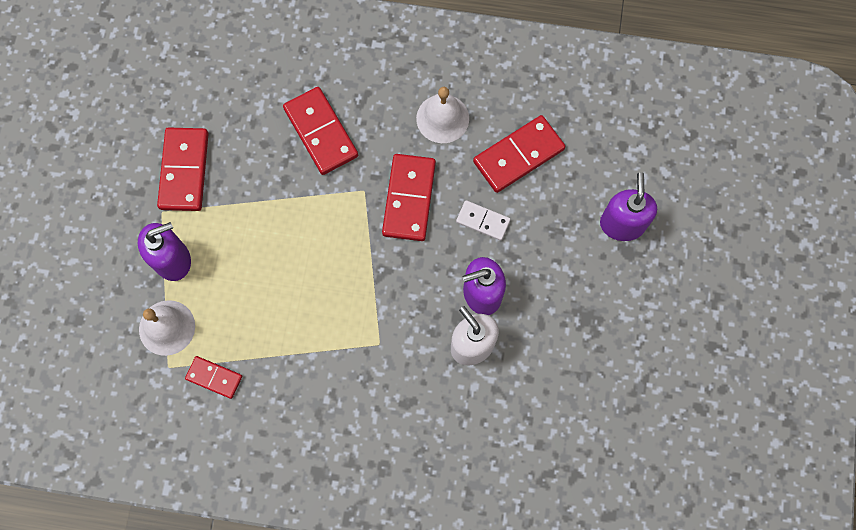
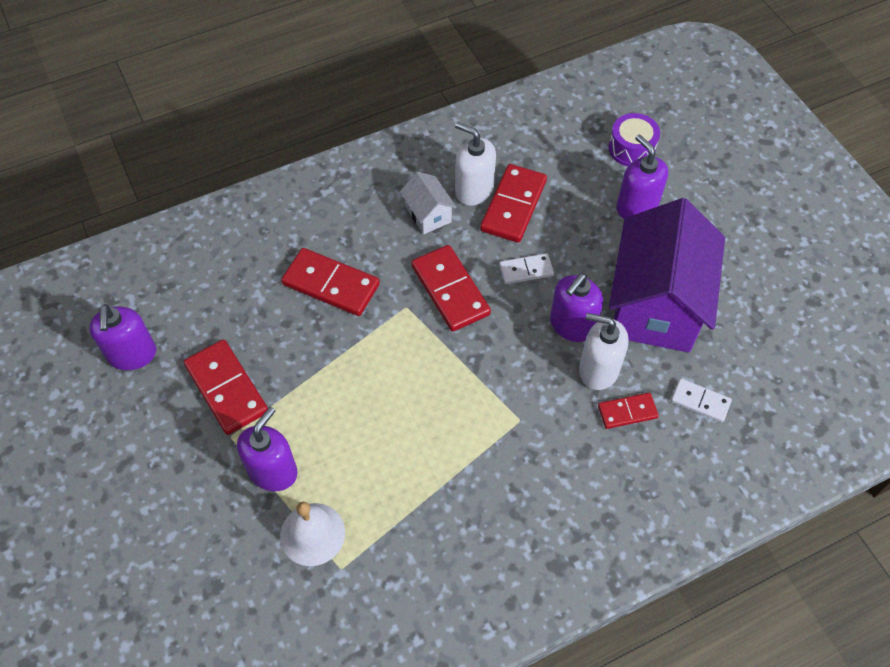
camera: 35 degrees left, 15 degrees down
(136, 96) = (132, 354): none -> purple soap dispenser
(214, 377) = (393, 548): red domino -> red domino (627, 412)
(442, 118) = (428, 214): white bell -> white house
(497, 119) = (474, 190): none -> white soap dispenser
(531, 426) = (700, 401): none -> white domino
(564, 322) = (656, 304): none -> purple house
(664, 166) = (631, 148): none -> purple drum

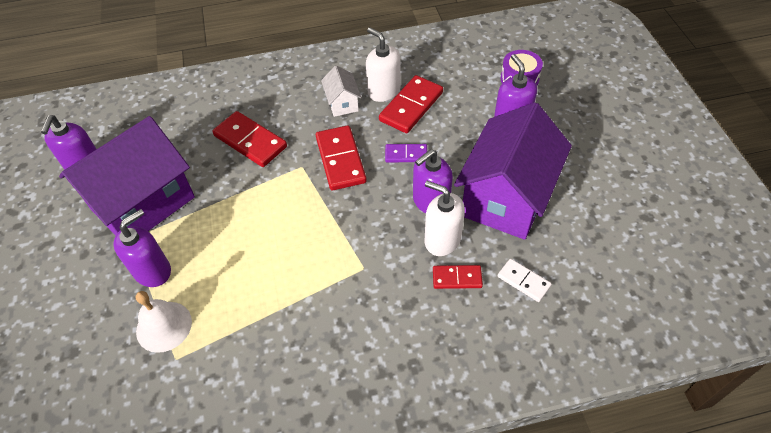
camera: 15 degrees right, 5 degrees down
(227, 388) = (143, 203): red domino -> purple house
(526, 270) = (406, 154): white domino -> purple domino

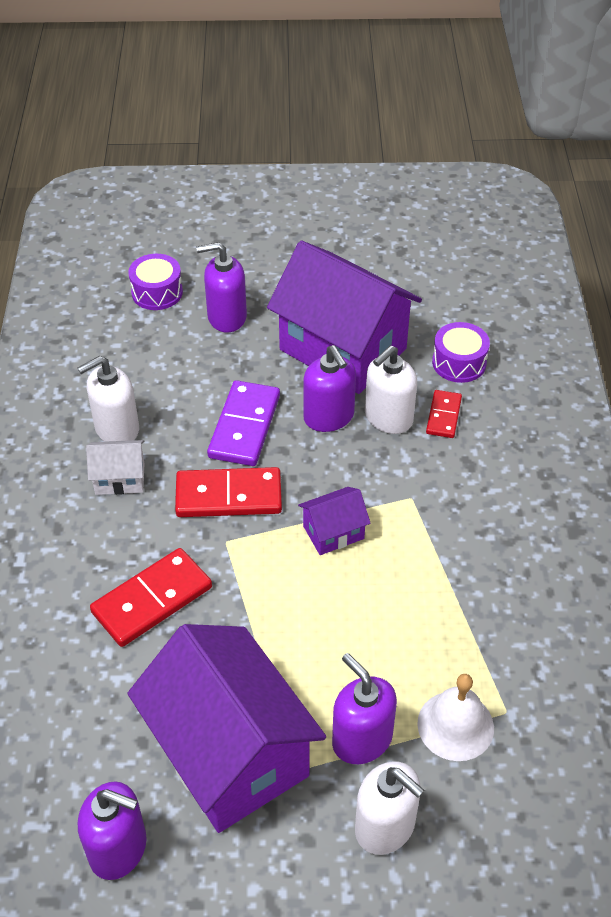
camera: 80 degrees left, 5 degrees down
(90, 295) = (385, 826): none -> white soap dispenser
(320, 224) = (333, 532): none -> purple house
(406, 154) = (244, 426): purple domino -> purple domino, size x1.75
(411, 106) = (159, 405): red domino -> none
(523, 281) = (459, 363): white domino -> purple drum

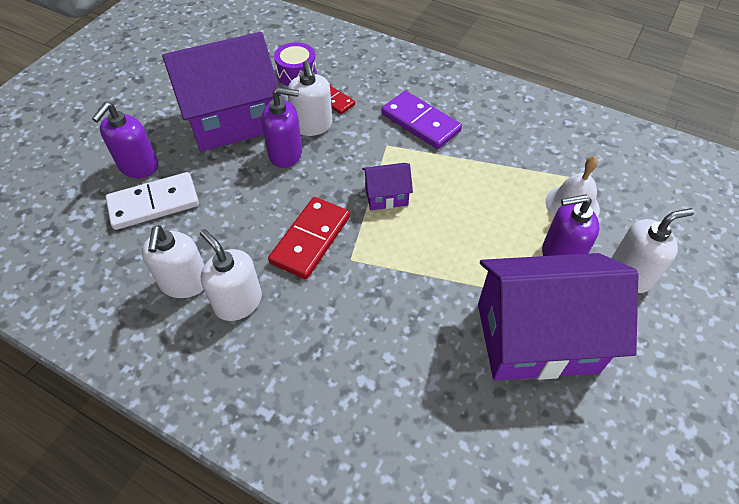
camera: 60 degrees left, 5 degrees up
(118, 848) = (587, 448): purple soap dispenser -> none
(120, 479) = (238, 302): white house -> white soap dispenser
(152, 600) = (372, 330): red domino -> none
(157, 292) = (67, 196): purple drum -> none
(190, 355) = (154, 204): none -> white domino
(244, 426) = (253, 202): purple domino -> purple domino (420, 123)
(333, 532) = (386, 196): purple house -> purple house turned 75 degrees clockwise

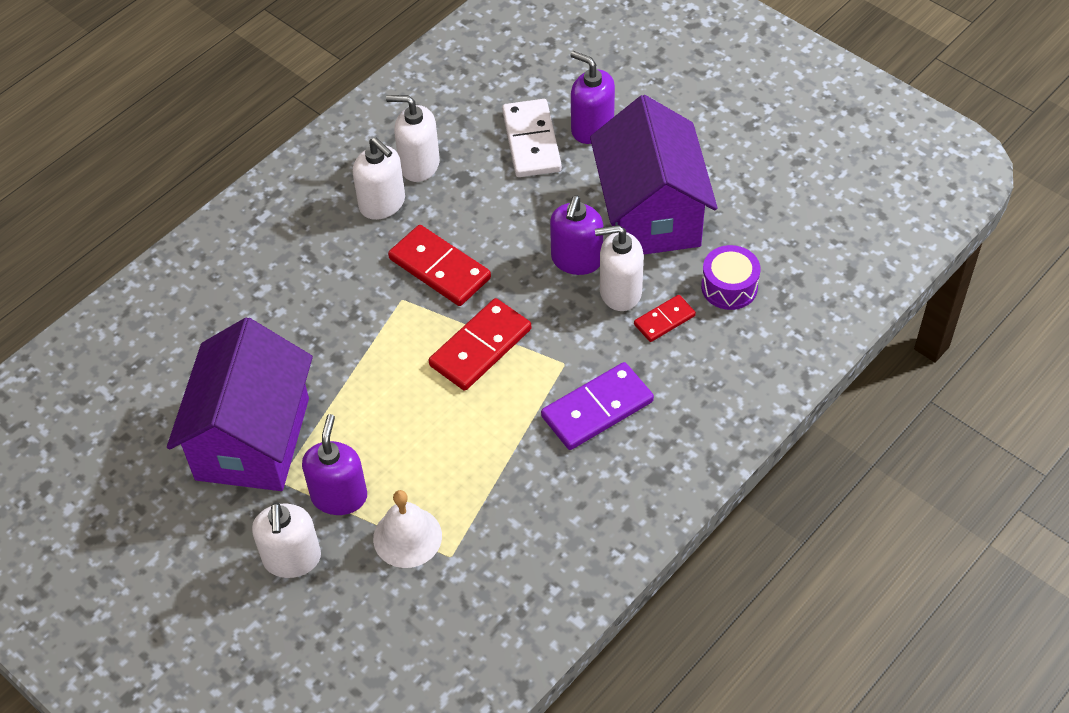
camera: 105 degrees right, 0 degrees up
(238, 302) = (382, 204): white soap dispenser -> white soap dispenser turned 75 degrees clockwise
(386, 196) = (480, 347): purple house -> red domino

